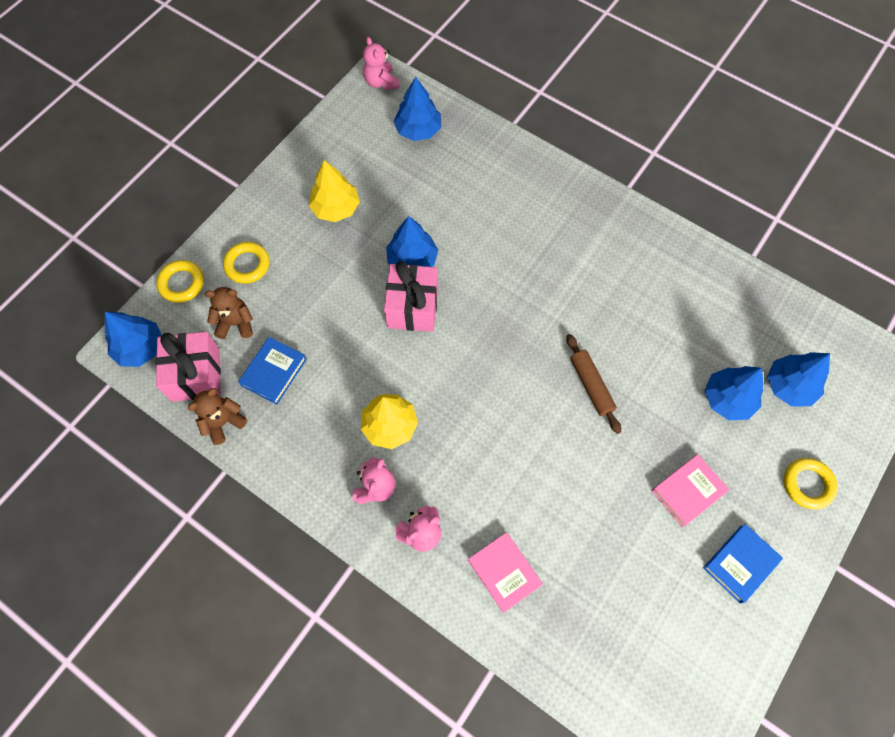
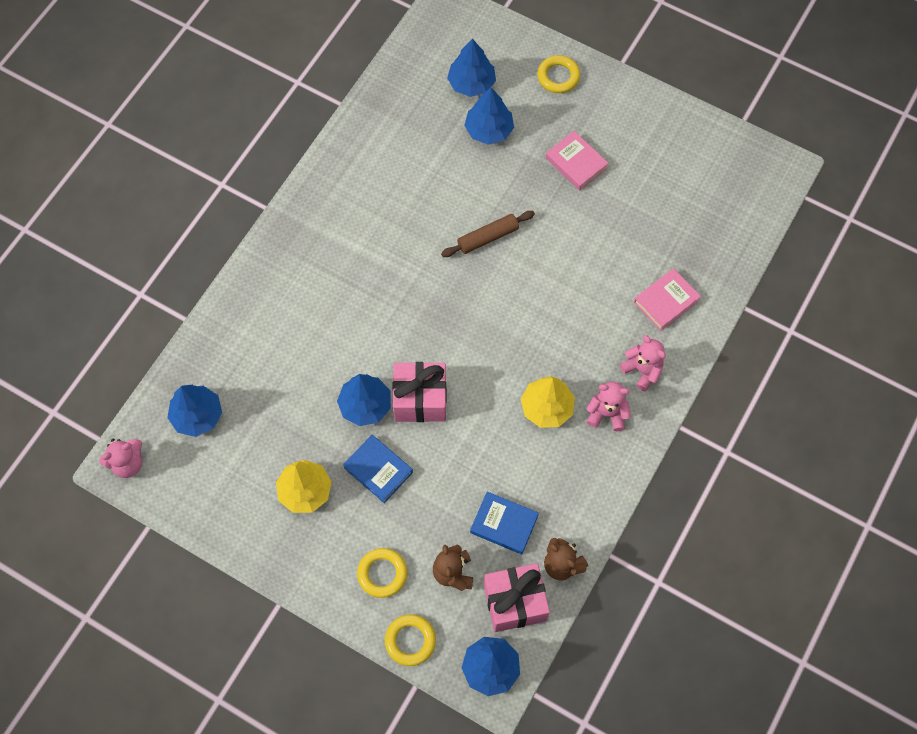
camera: 95 degrees left, 0 degrees up
(740, 563) = (631, 128): blue book -> blue book (378, 470)

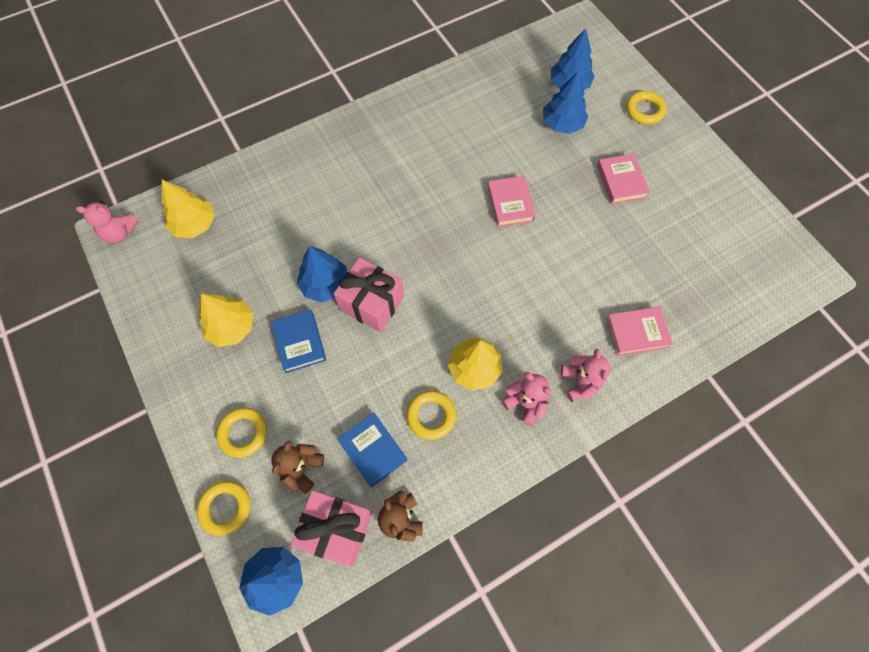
camera: 30 degrees right, 0 degrees up
(197, 415) = (194, 224): blue tree -> yellow tree
(488, 237) = (510, 204): brown rolling pin -> pink book
(535, 468) = (431, 416): none -> yellow ring

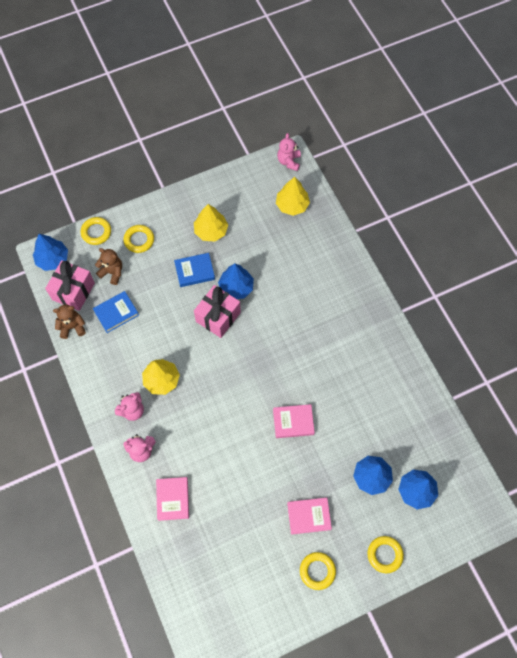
camera: 95 degrees right, 0 degrees up
(431, 416) = (133, 349): yellow ring -> yellow ring (317, 571)

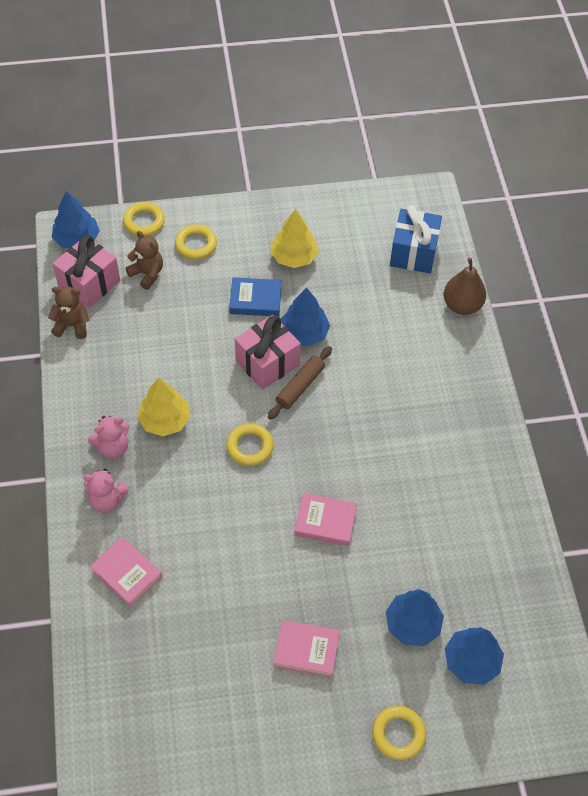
camera: 15 degrees right, 10 degrees down
(116, 313) = (135, 323): blue book -> none
(173, 499) = (127, 574): pink book -> pink book turned 60 degrees counterclockwise
(246, 328) = (300, 386): none -> brown rolling pin
(289, 161) = (426, 200): pink teddy bear -> none
(292, 205) = (413, 253): yellow tree -> blue gift
(317, 571) = (294, 727): yellow ring -> yellow ring (250, 447)
(336, 236) = (462, 305): none -> brown pear

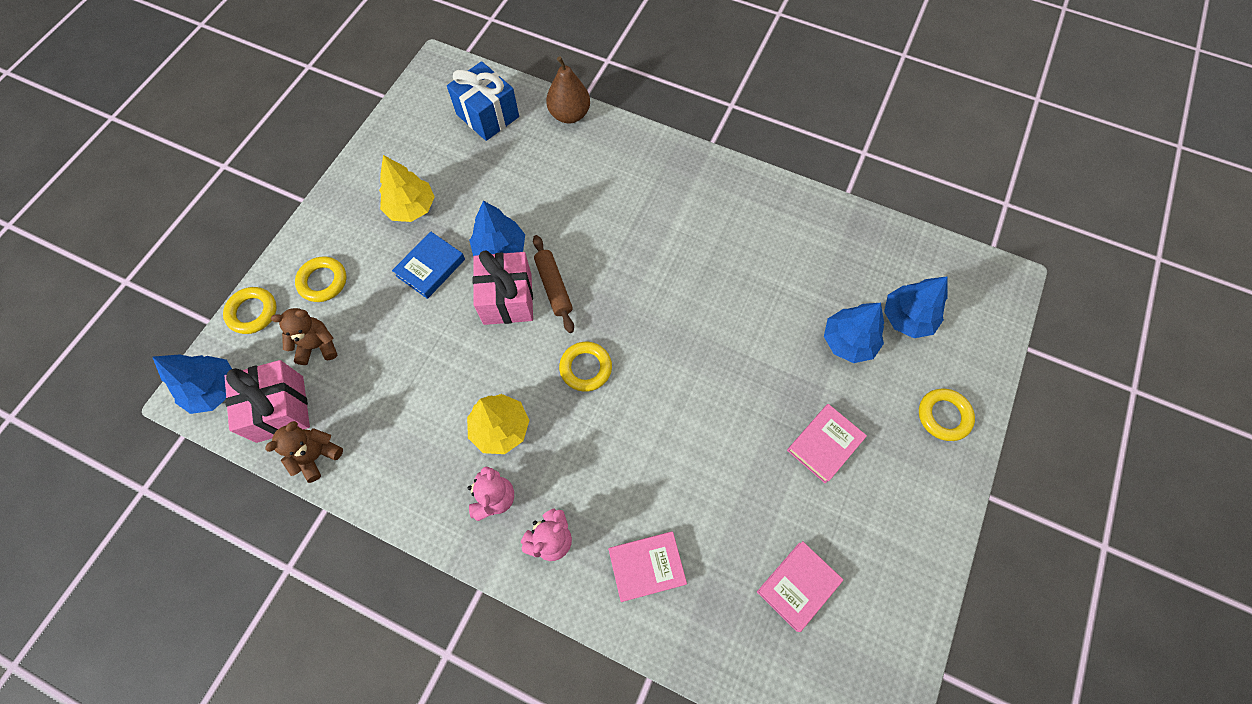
camera: 55 degrees left, 10 degrees up
(325, 522) = (707, 350): pink book -> pink book (798, 586)

